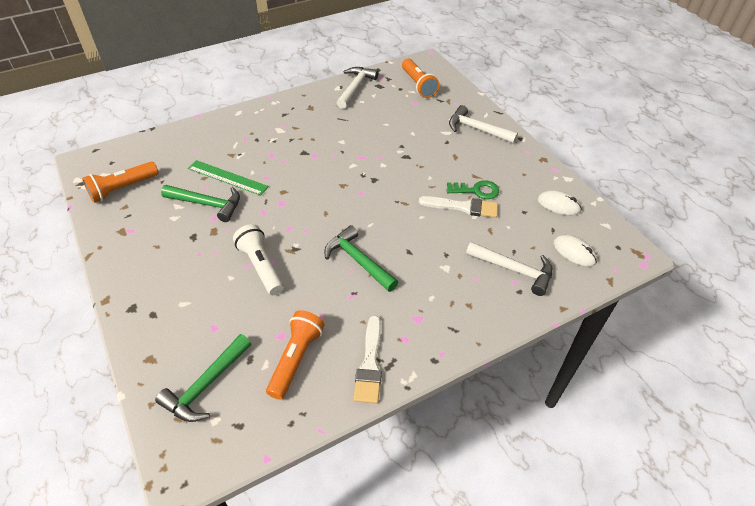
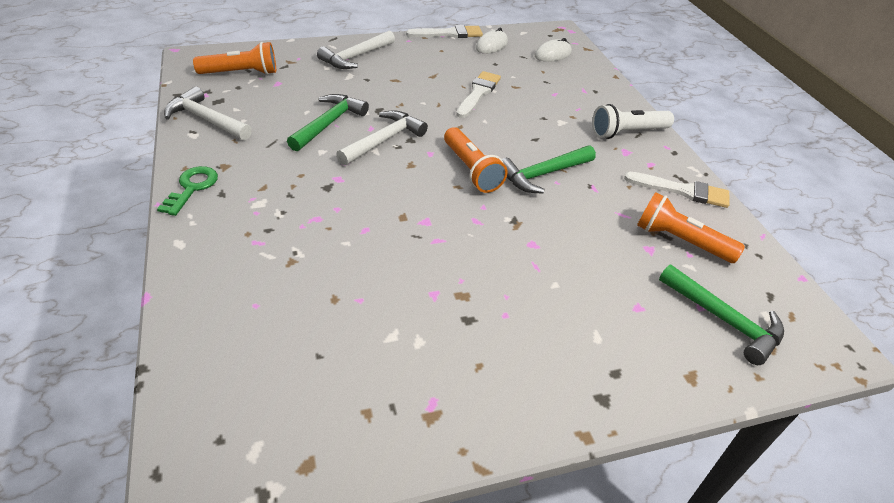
camera: 80 degrees left, 5 degrees down
(122, 188) = (314, 417): orange flashlight -> orange flashlight (471, 170)
(207, 204) = (401, 298): green hammer -> green hammer (329, 123)
(227, 177) = (347, 270): green ruler -> none
(261, 266) = (540, 253): white flashlight -> white flashlight (627, 132)
(476, 190) = (456, 80): green key -> green key (192, 188)
(514, 270) = (570, 87): white hammer -> white hammer (384, 140)
(559, 174) = (449, 34): none -> white brush

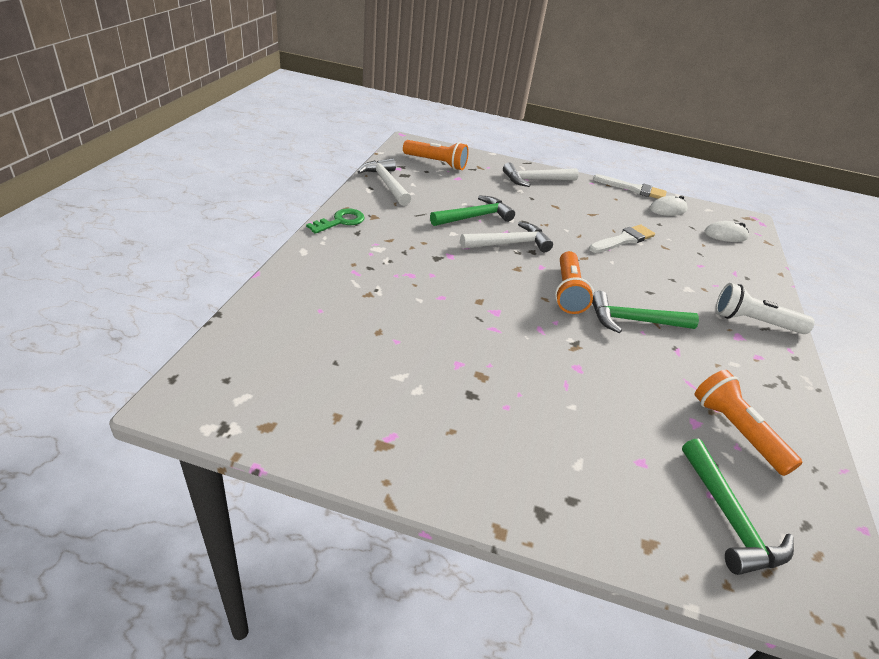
camera: 30 degrees right, 5 degrees down
(682, 191) = (776, 392): white brush -> none

